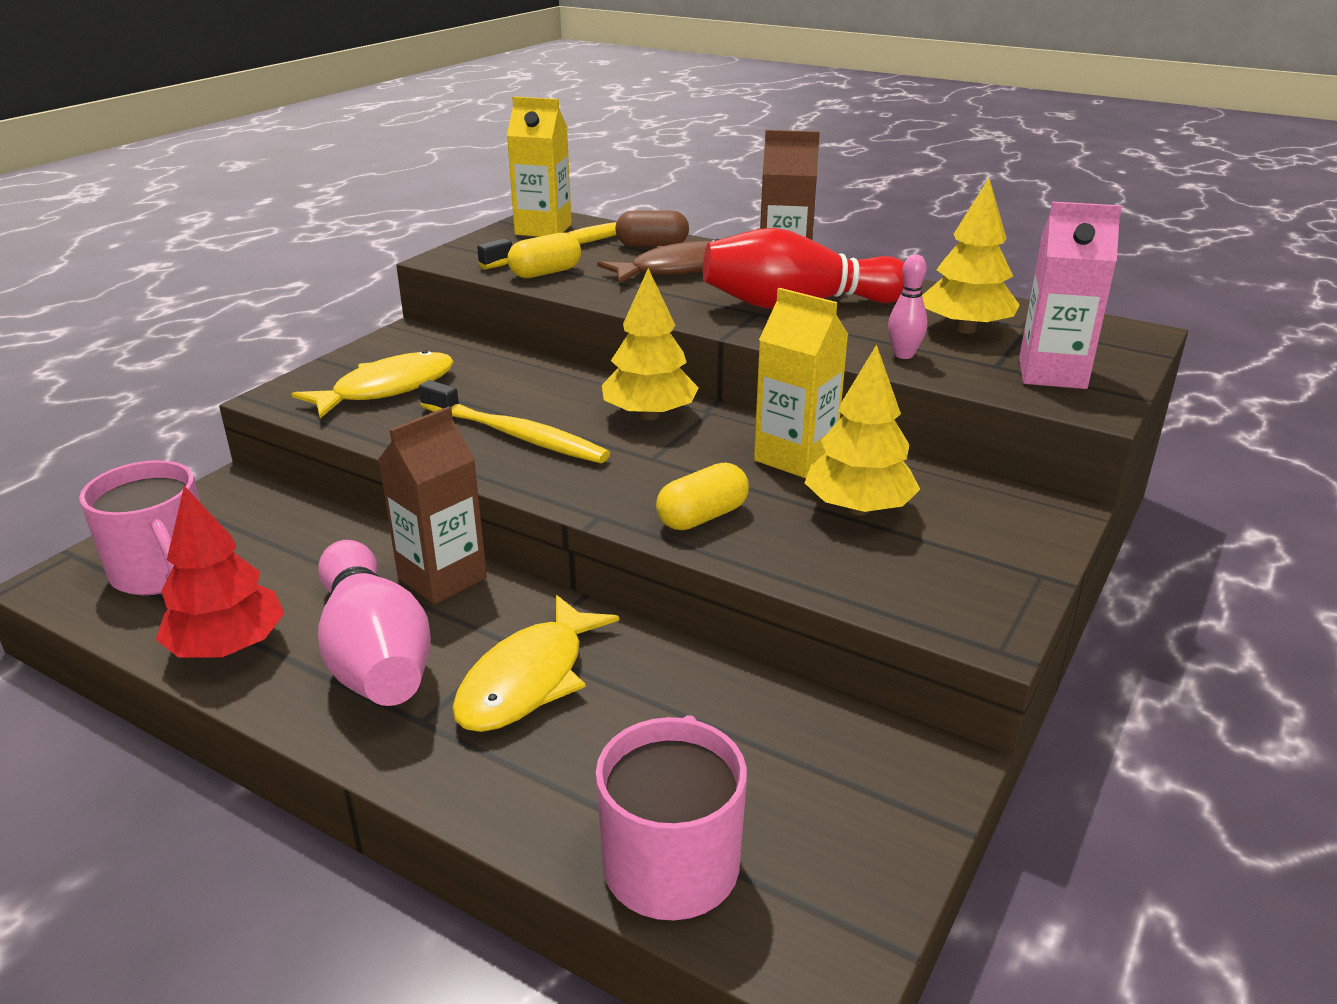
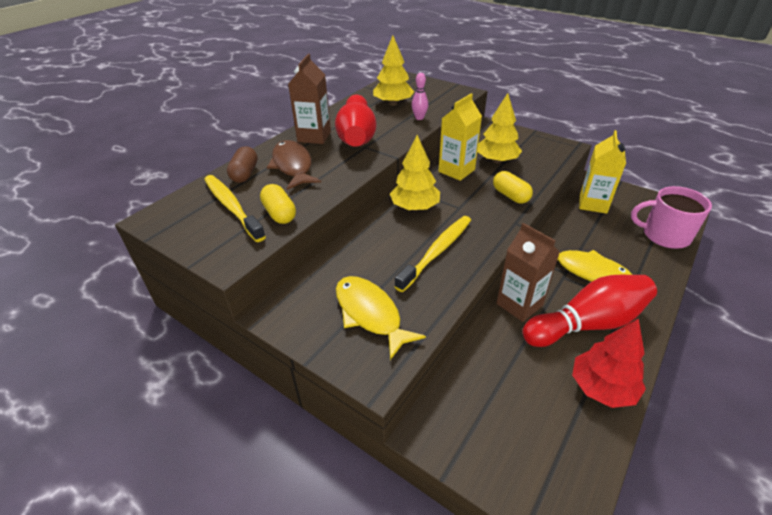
camera: 85 degrees left, 10 degrees up
(163, 571) = (538, 447): pink mug -> none
(374, 654) = (587, 324): pink bowling pin -> red bowling pin
(543, 229) = (184, 217): yellow carton -> yellow carton (593, 204)
(1052, 374) = (438, 94): pink carton -> none

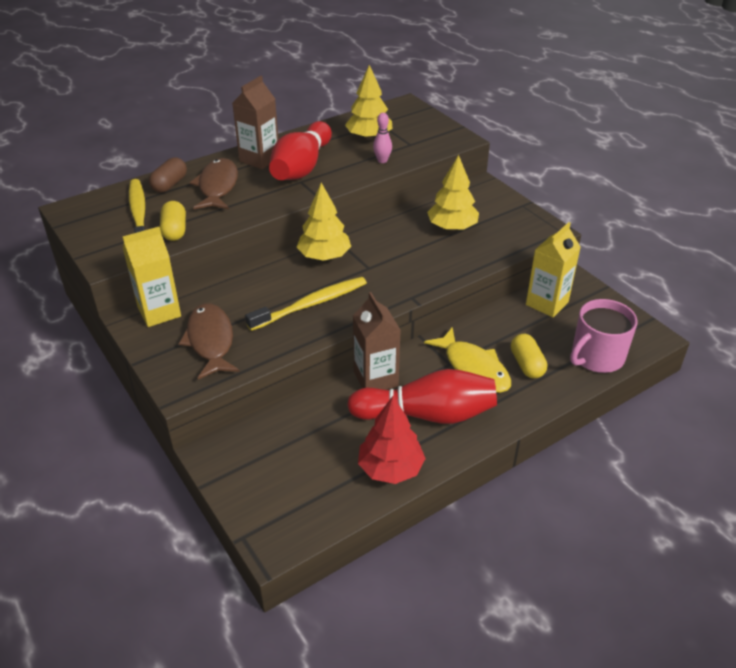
camera: 20 degrees right, 0 degrees up
(370, 314) = (211, 341): yellow fish -> brown fish
(456, 171) = (398, 228): yellow carton -> yellow carton (159, 312)
(510, 196) = (432, 269): yellow capsule -> yellow capsule (527, 365)
(664, 235) = (596, 357): pink mug -> pink mug turned 75 degrees counterclockwise

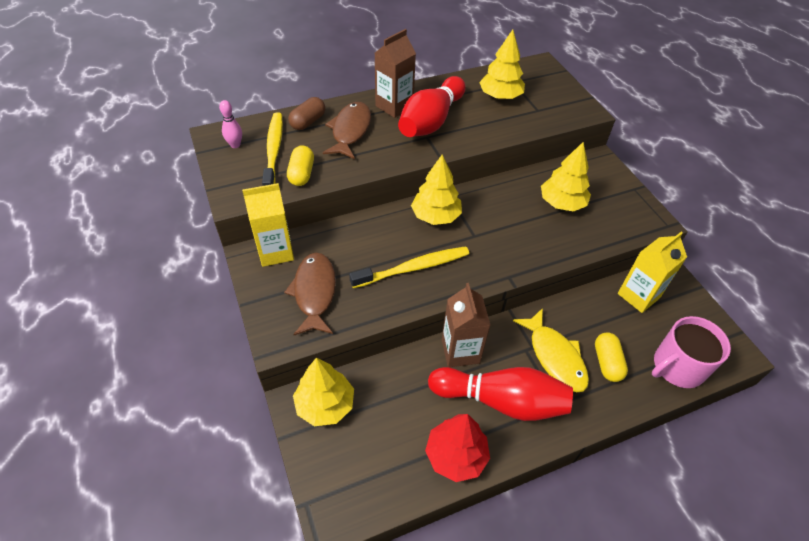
camera: 10 degrees right, 10 degrees up
(243, 449) = (325, 404): none -> yellow tree
(382, 161) = (508, 125): pink bowling pin -> pink bowling pin (235, 145)

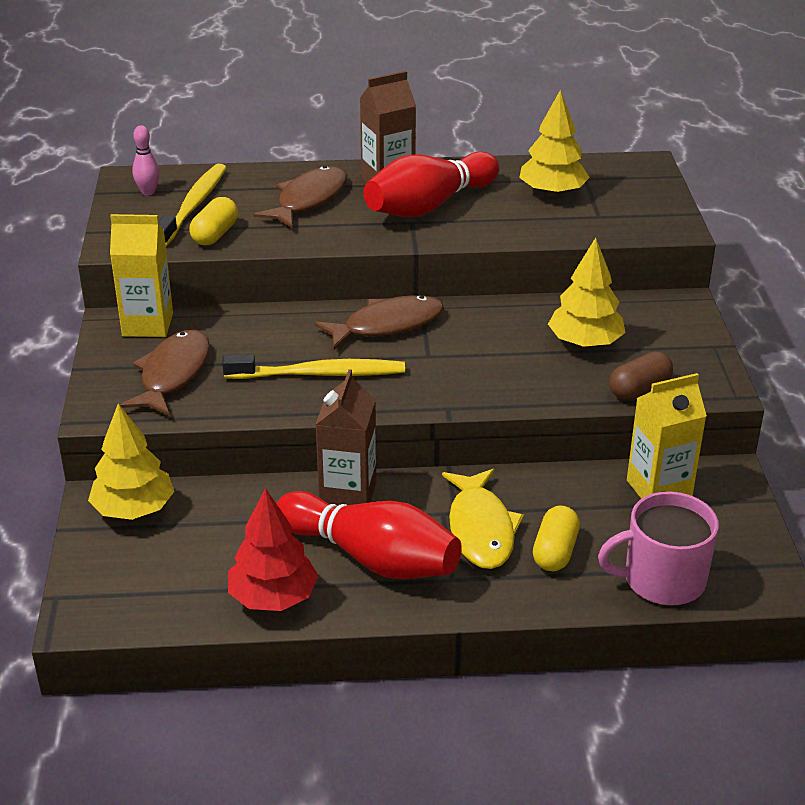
camera: 20 degrees right, 15 degrees down
(308, 122) = (257, 182): brown capsule -> brown capsule (639, 389)
(436, 216) = (387, 325): yellow tree -> brown fish

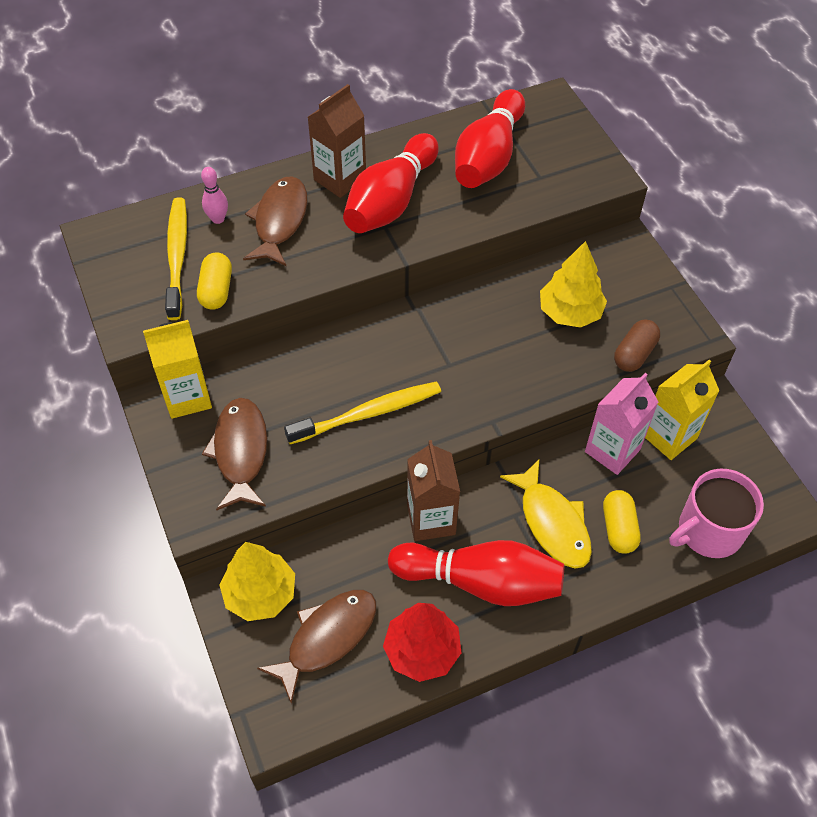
camera: 20 degrees left, 20 degrees up
(148, 192) = (124, 249): pink bowling pin -> pink bowling pin (218, 219)
(387, 325) = (398, 338): brown fish -> brown fish (327, 638)
(552, 192) = (488, 157): yellow tree -> red bowling pin
(585, 486) = (612, 450): none -> pink carton

